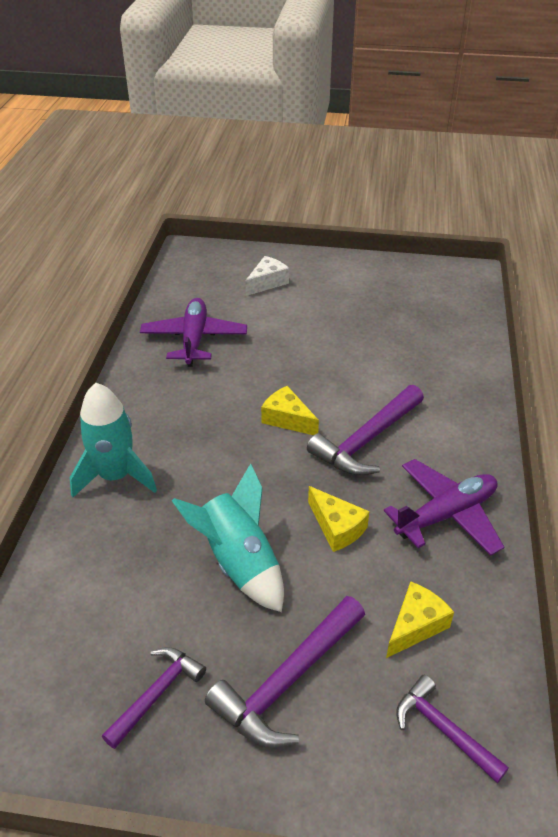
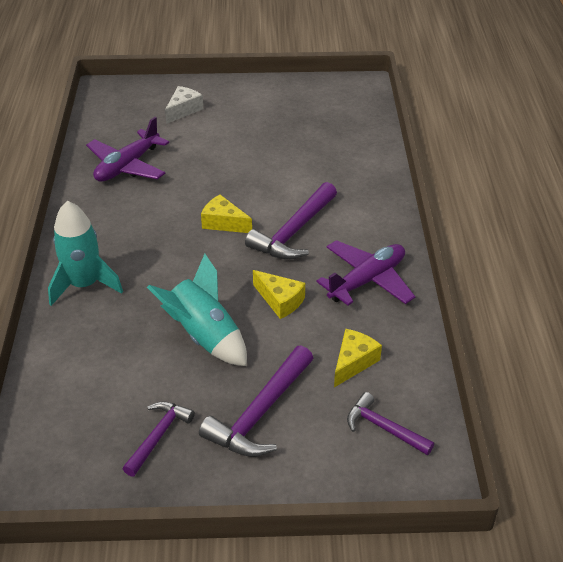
camera: 10 degrees left, 0 degrees up
(194, 339) = (127, 166): purple plane -> purple plane turned 135 degrees counterclockwise

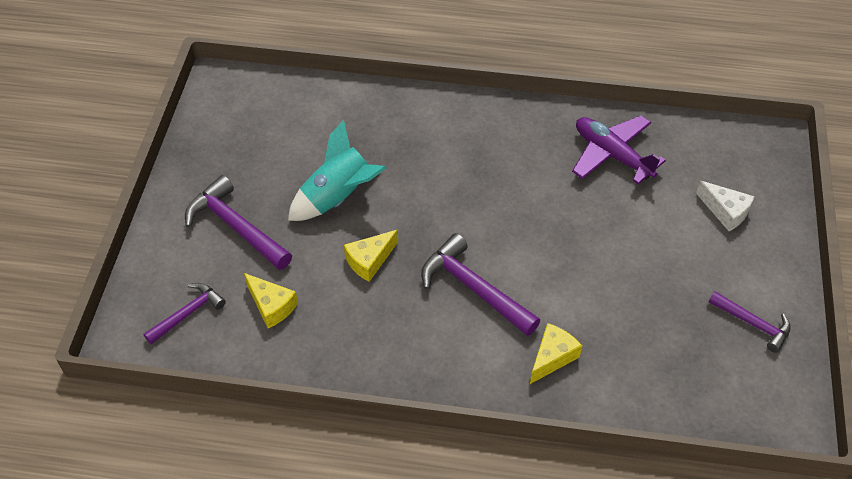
camera: 100 degrees right, 10 degrees up
(84, 285) = (427, 118): turquoise rocket -> none
(158, 436) = (236, 159): purple hammer -> purple hammer (753, 324)
(223, 223) = (500, 228): yellow cheese -> yellow cheese (552, 357)
(367, 280) = (381, 341): purple plane -> none

